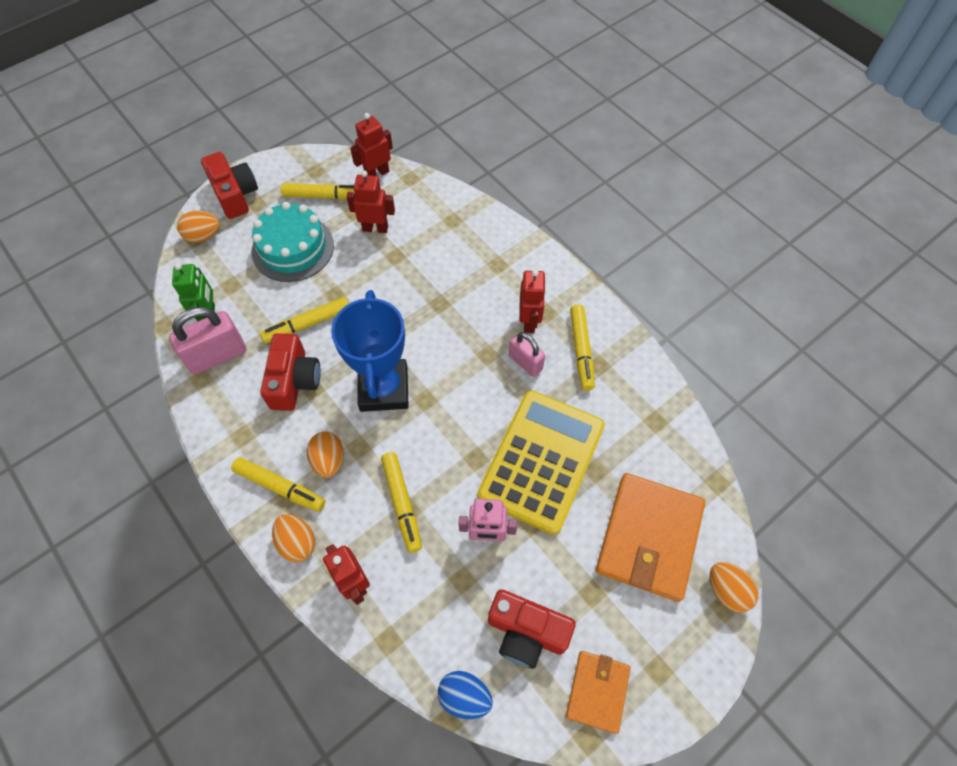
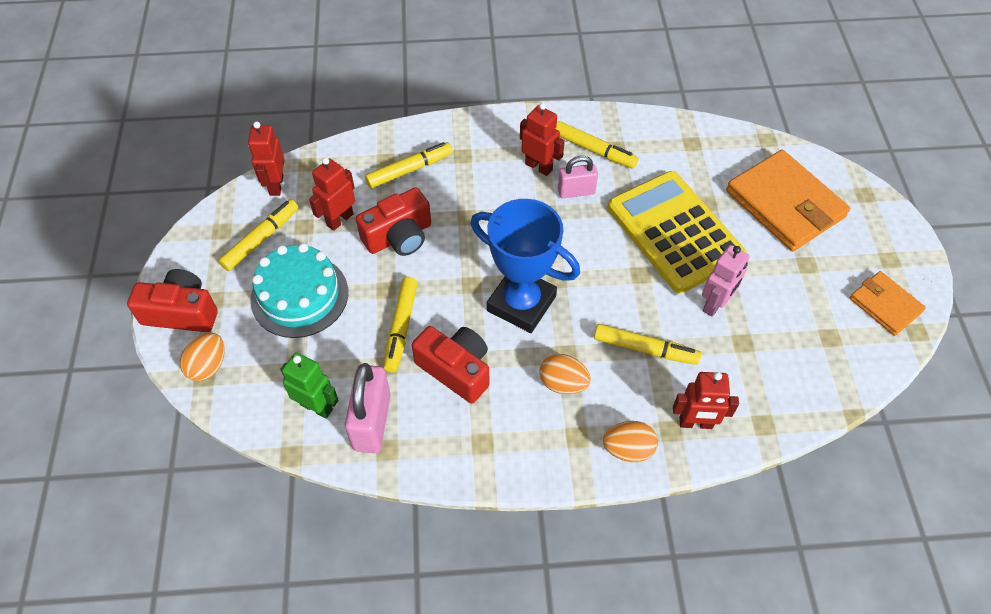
camera: 55 degrees left, 5 degrees down
(280, 487) = (561, 436): yellow marker -> yellow marker (409, 170)
(465, 696) = (842, 394): blue egg -> none
(526, 632) = (813, 324): red camera -> red camera (399, 236)
(726, 590) = (853, 185): orange egg -> none

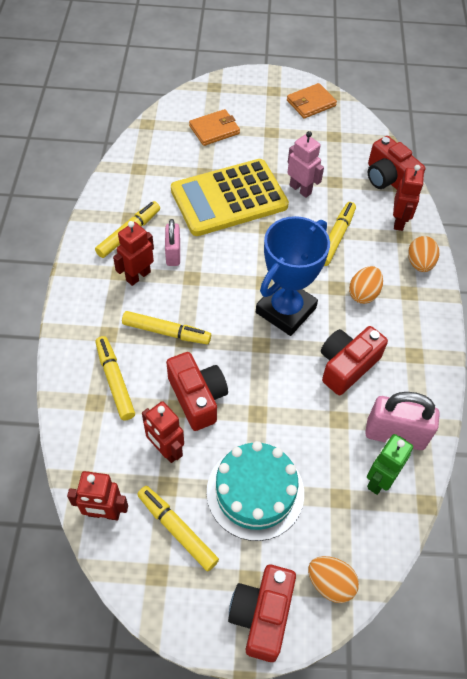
camera: 85 degrees left, 0 degrees up
(401, 328) = (301, 404): yellow marker -> yellow marker (166, 332)
(772, 409) = (388, 179): none -> red camera
(785, 204) = (214, 129): orange wallet -> orange wallet, size x0.56

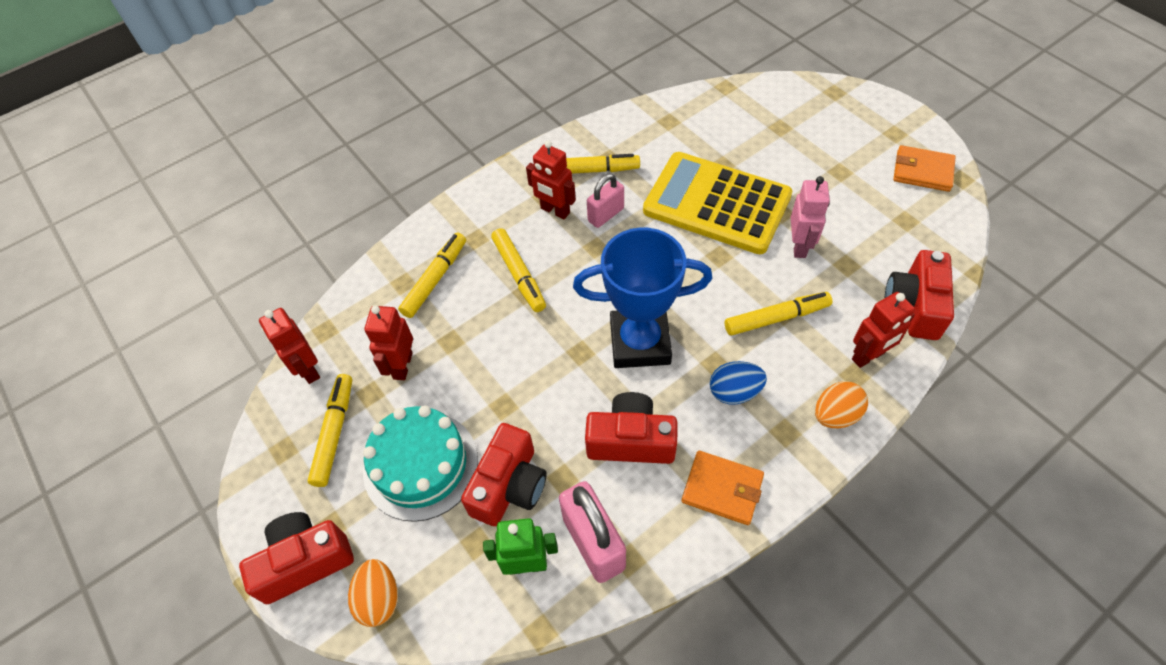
camera: 55 degrees right, 0 degrees up
(138, 276) = (555, 211): red robot -> red robot turned 150 degrees counterclockwise
(197, 397) = (475, 348): red camera -> red camera (509, 486)
(214, 129) = (783, 132): orange wallet -> orange wallet (722, 489)
(363, 294) = (734, 392): orange egg -> blue egg

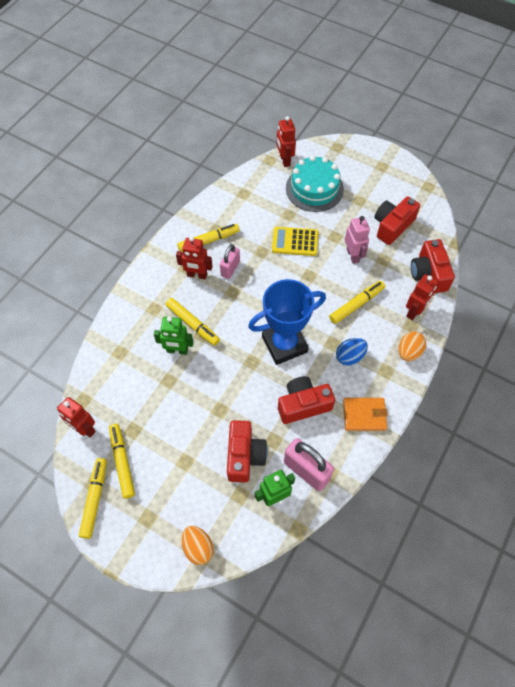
camera: 25 degrees left, 5 degrees up
(305, 561) = (142, 544): red camera -> red camera (392, 226)
(402, 366) = (145, 406): red robot -> red robot (284, 160)
(421, 465) = (186, 462): turquoise cake -> turquoise cake (314, 188)
(435, 279) = (140, 344): yellow marker -> yellow marker (95, 499)
(481, 304) = (177, 350): none -> green robot
(716, 203) = (295, 242): yellow calculator -> yellow calculator, size x0.54
(922, 171) = (405, 187): orange wallet -> none

